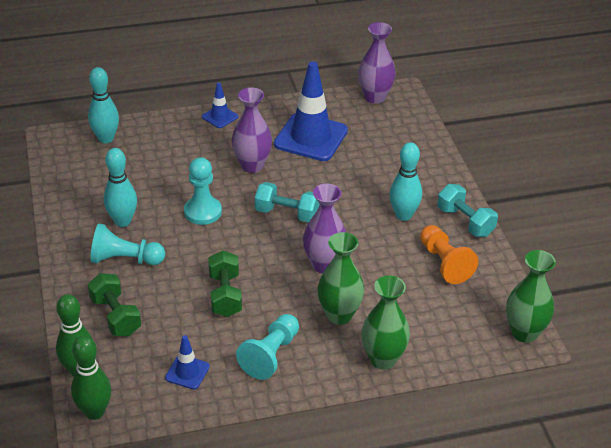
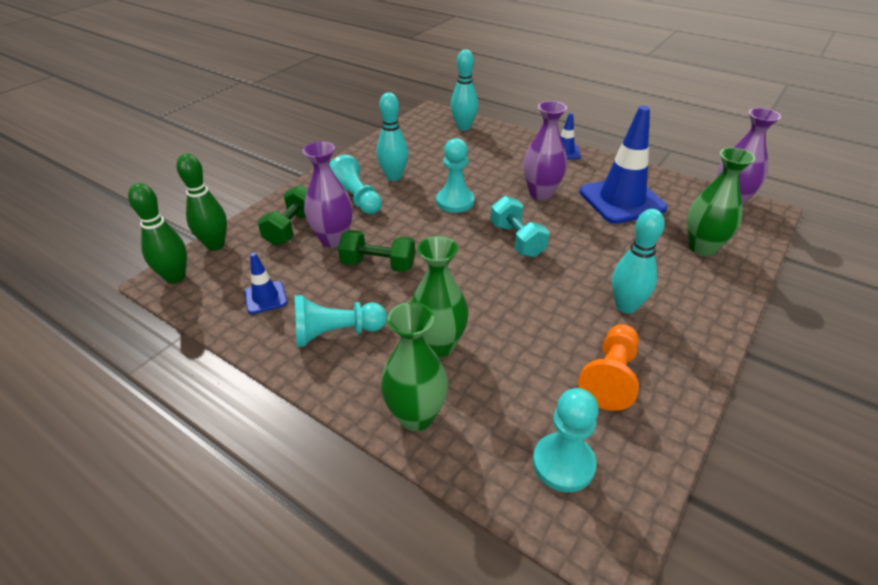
camera: 50 degrees right, 0 degrees up
(225, 295) = (378, 265): green dumbbell -> green dumbbell turned 60 degrees clockwise
(324, 265) = (488, 297): purple vase -> purple vase (333, 239)
(465, 222) = (690, 355): turquoise dumbbell -> none
(476, 323) = (563, 464): none -> turquoise pawn
(524, 333) = (609, 526): green vase -> green vase (702, 248)

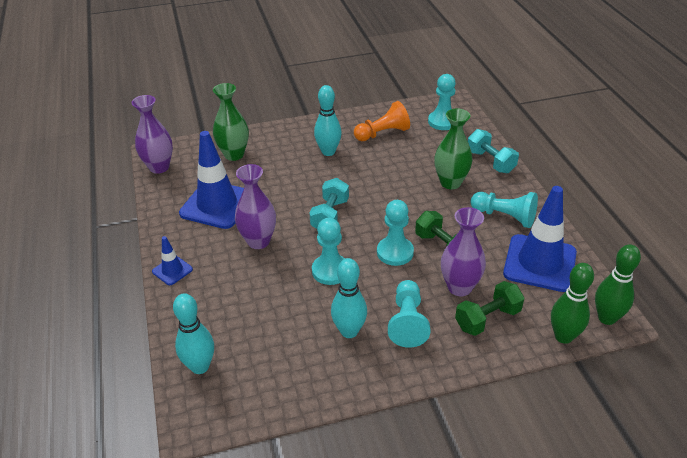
camera: 140 degrees left, 0 degrees up
(265, 298) = (539, 263): blue traffic cone -> blue traffic cone, size x2.11
(416, 416) = (490, 161): green vase -> turquoise dumbbell
(418, 239) = (395, 252): none -> turquoise pawn

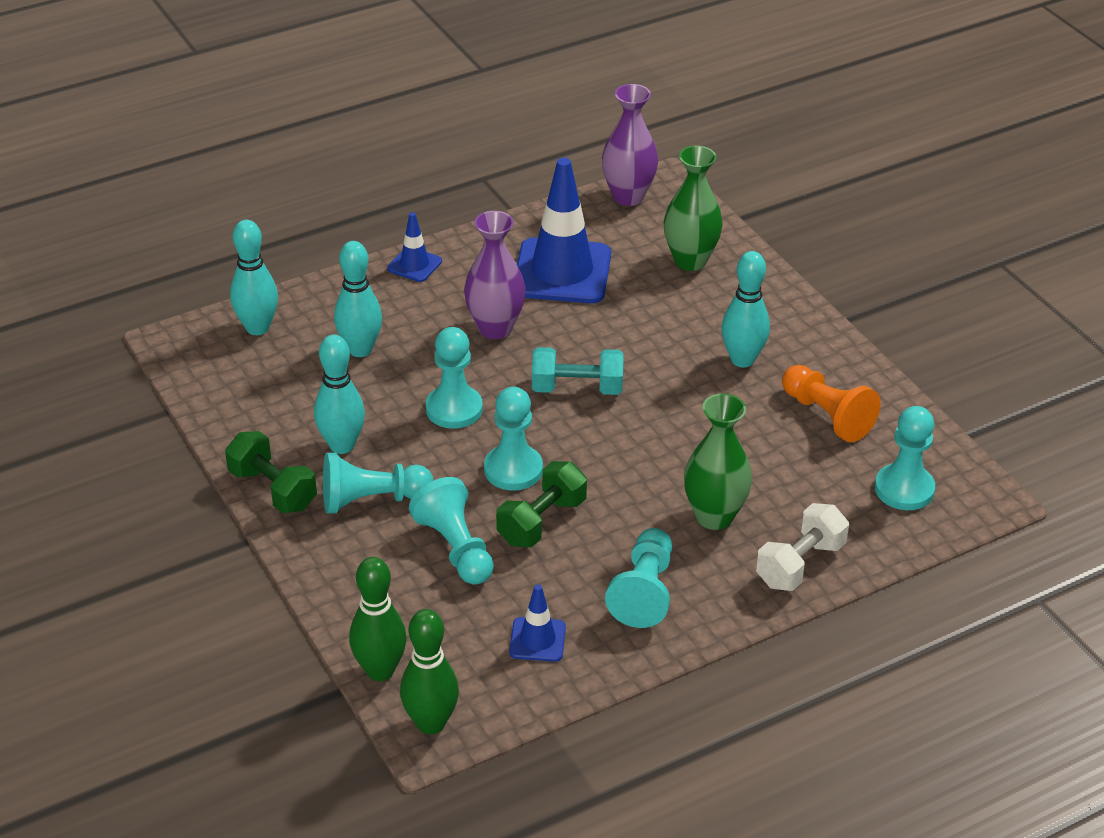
camera: 75 degrees right, 0 degrees up
(251, 310) = (360, 349): none -> turquoise bowling pin
(459, 287) = (455, 548): purple vase -> turquoise pawn
(487, 319) = (397, 583): green dumbbell -> green dumbbell (273, 489)
(490, 161) = (800, 564): turquoise dumbbell -> white dumbbell
(539, 263) = (537, 640): blue traffic cone -> blue traffic cone, size x0.47

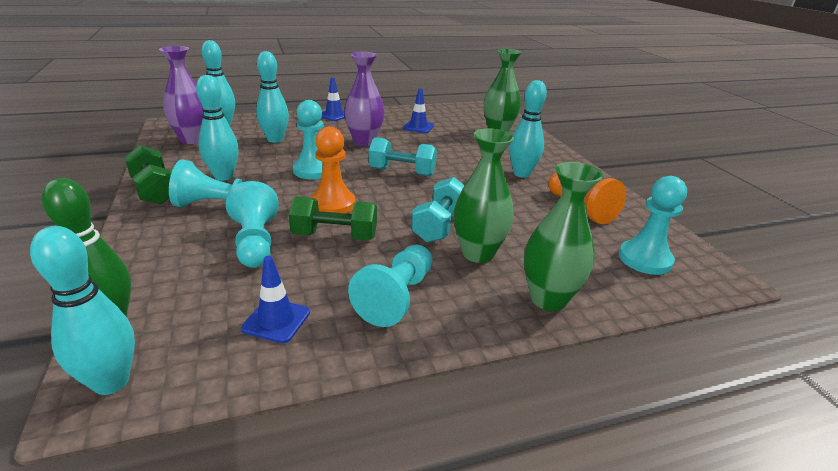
camera: 10 degrees right, 10 degrees down
(431, 723) = (111, 382): green bowling pin -> turquoise bowling pin
(513, 470) = (333, 204): turquoise pawn -> orange pawn
(541, 521) = (335, 236): green dumbbell -> green dumbbell turned 45 degrees clockwise
(562, 272) = (418, 127): blue traffic cone -> blue traffic cone, size x0.47
(628, 196) = (469, 108): purple vase -> purple vase (192, 139)
(658, 481) = (440, 226): none -> turquoise dumbbell
(800, 564) = (548, 299): white dumbbell -> green vase

